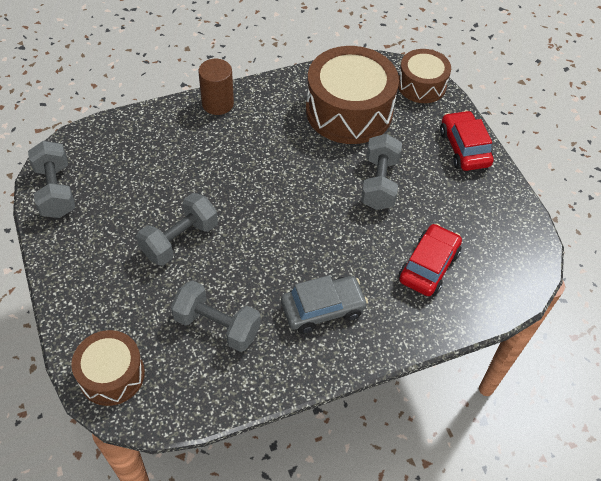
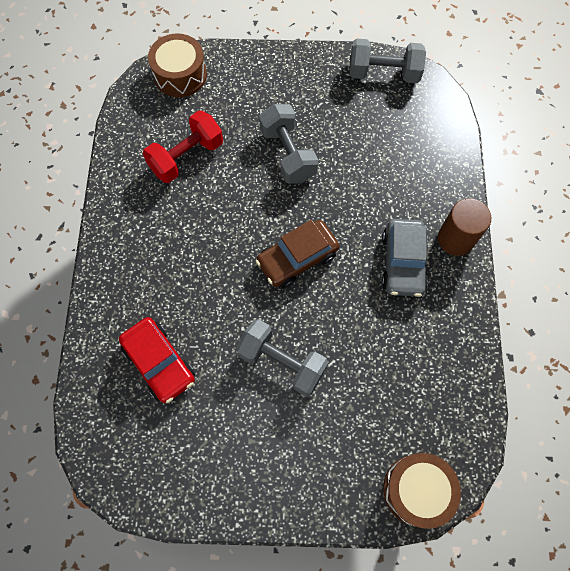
camera: 115 degrees right, 15 degrees up
(217, 326) = (186, 157): grey dumbbell -> red dumbbell
(285, 200) = (297, 258): none -> brown car
(323, 309) = (161, 245): grey car -> grey car (403, 262)
(349, 111) = (400, 376): brown drum -> none
(464, 148) = (295, 489): red car -> none

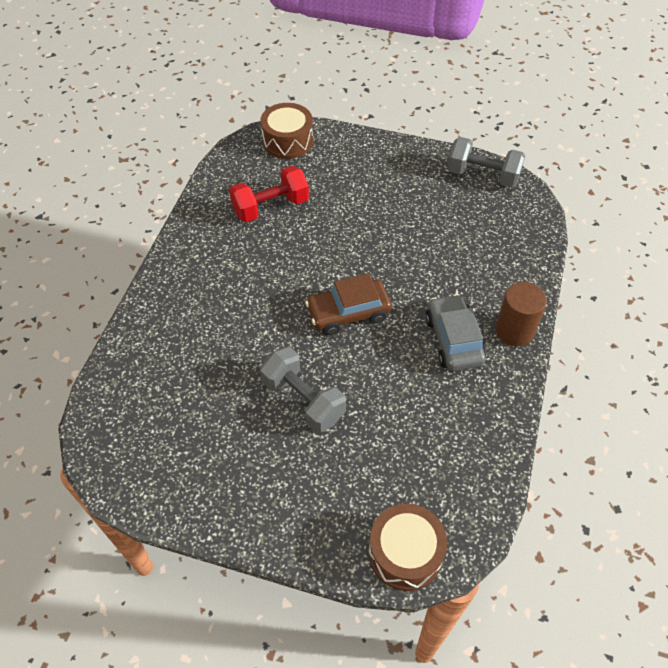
camera: 15 degrees right, 15 degrees down
(159, 362) = (184, 372): red car -> none
(288, 154) = (367, 224): grey dumbbell -> none
(403, 262) = (453, 340): grey car -> grey car turned 150 degrees clockwise

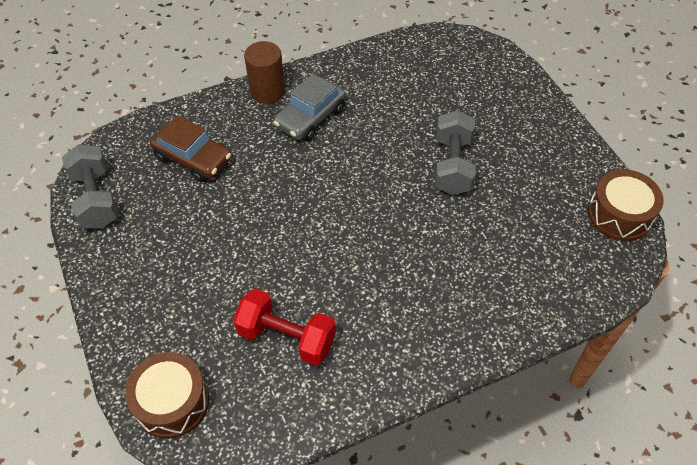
camera: 130 degrees left, 0 degrees up
(348, 313) = (350, 191): brown car -> brown car (193, 158)
(405, 553) = (487, 56): brown drum -> brown drum (619, 215)

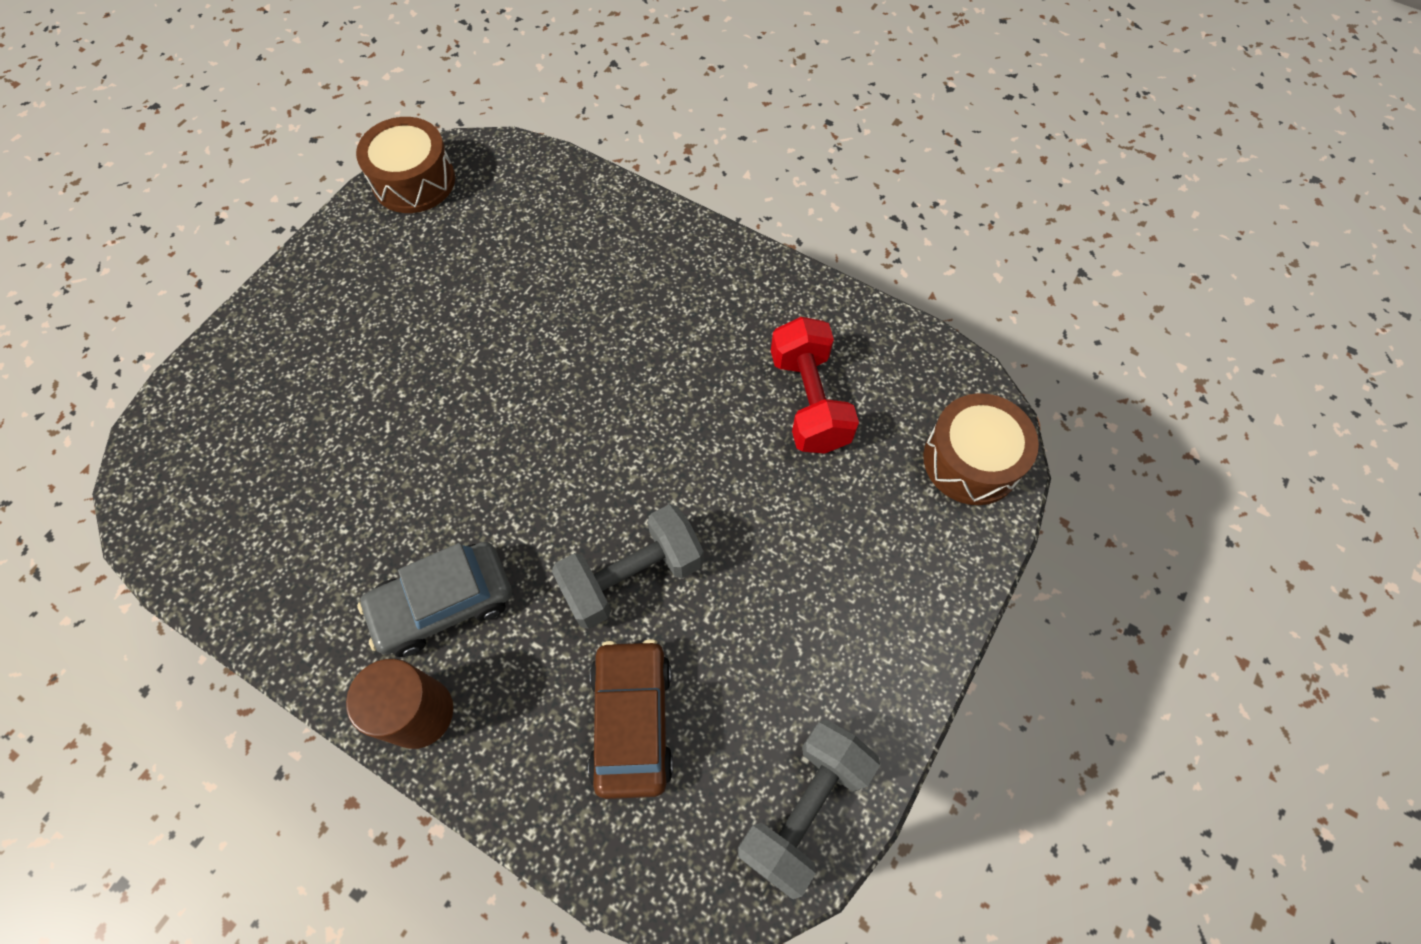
camera: 125 degrees left, 10 degrees up
(310, 117) = (443, 604): grey car -> grey car turned 150 degrees clockwise
(452, 165) = (433, 371): grey dumbbell -> grey dumbbell (632, 577)

